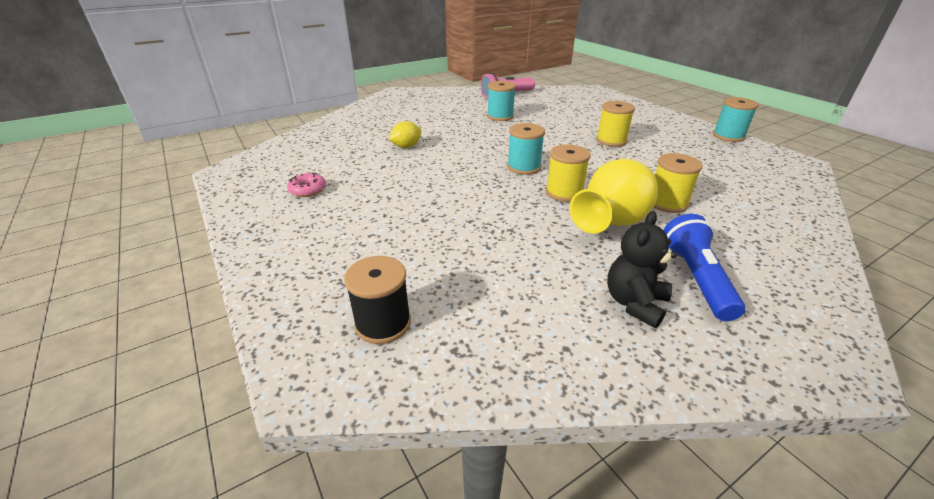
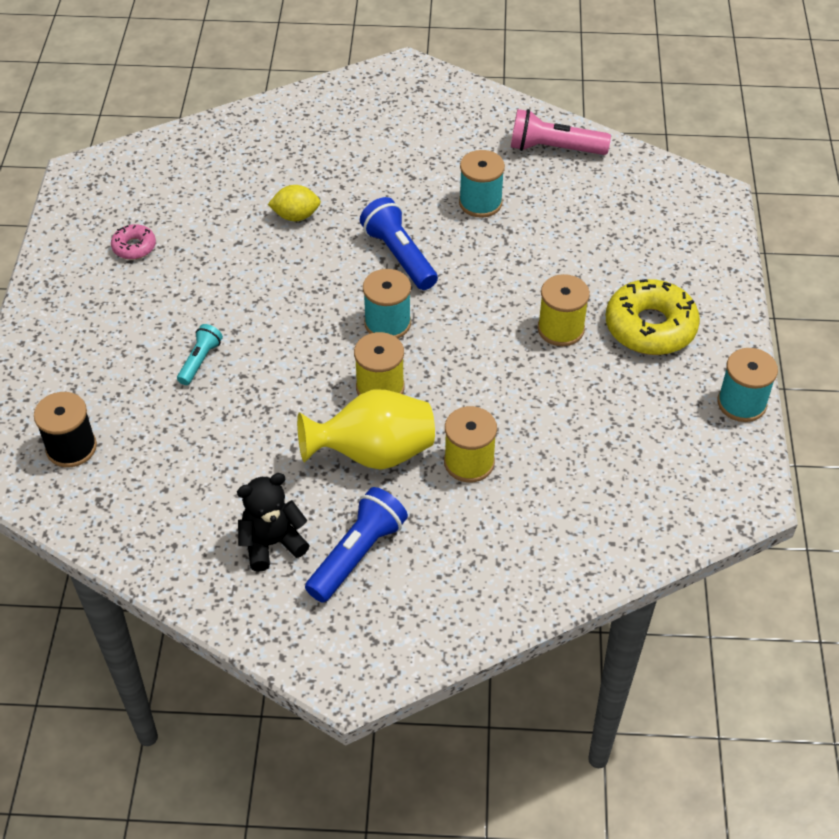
camera: 35 degrees right, 15 degrees up
(429, 225) = (200, 361): none -> turquoise flashlight
(488, 143) = (399, 256): none -> blue flashlight
(646, 128) = (650, 327): none -> yellow donut

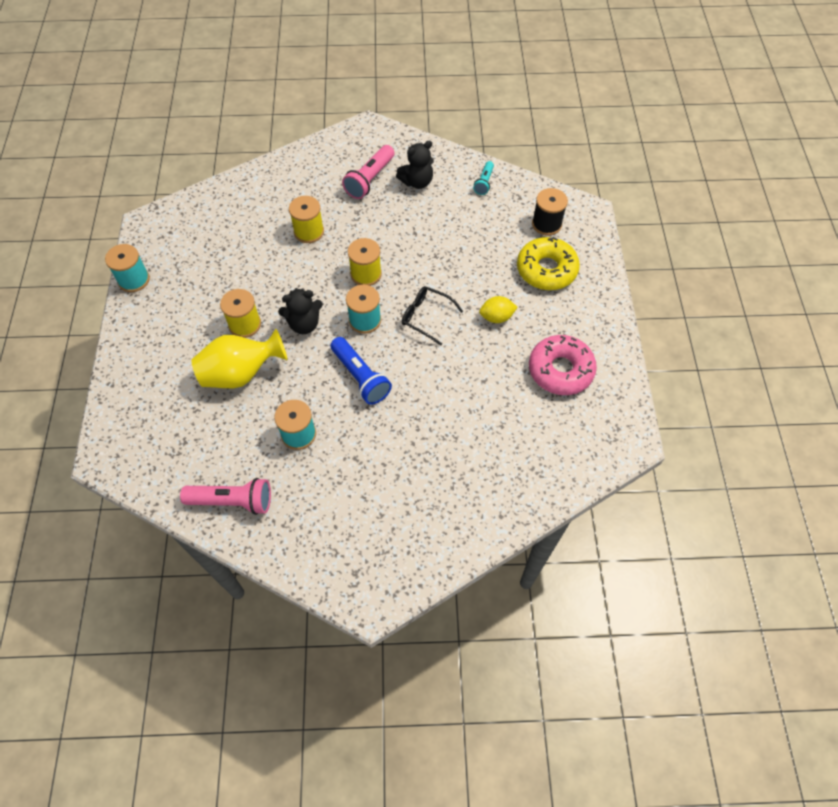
camera: 175 degrees right, 10 degrees up
(134, 247) = (560, 370): pink donut -> pink donut, size x1.99
(200, 361) = (486, 284): turquoise flashlight -> turquoise flashlight (484, 183)
(296, 216) = (445, 409): yellow lemon -> yellow lemon (496, 317)
(299, 322) = (426, 317): none -> black glasses
(357, 554) = (370, 180): blue flashlight -> pink flashlight
(373, 454) = (366, 232): yellow vase -> yellow vase (241, 373)
(475, 324) = (304, 324): none -> black teddy bear
(650, 327) = (182, 330): yellow donut -> yellow donut (546, 270)

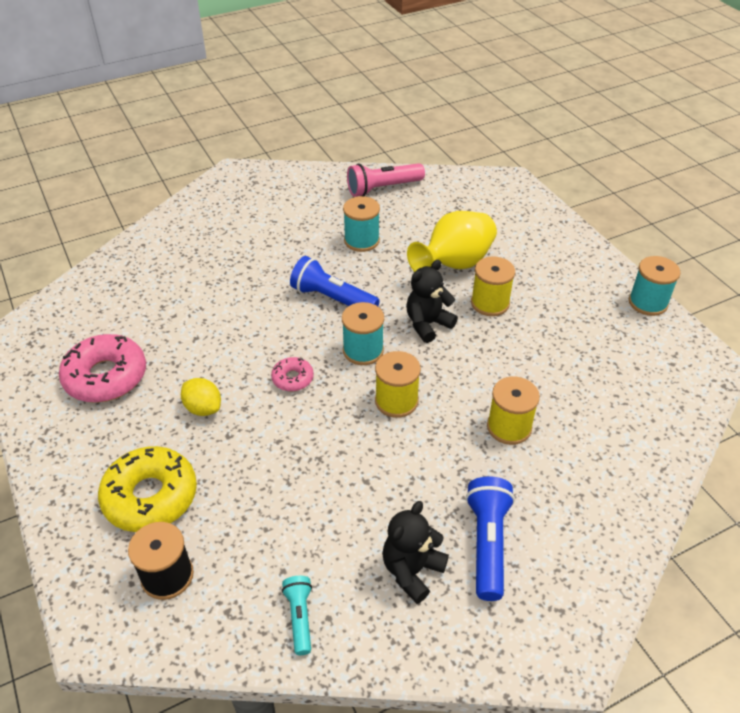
camera: 155 degrees right, 15 degrees down
(370, 180) = (487, 543): pink flashlight -> blue flashlight
(426, 317) = (292, 378): black glasses -> pink donut
(496, 317) = (203, 408): yellow lemon -> yellow lemon turned 75 degrees clockwise

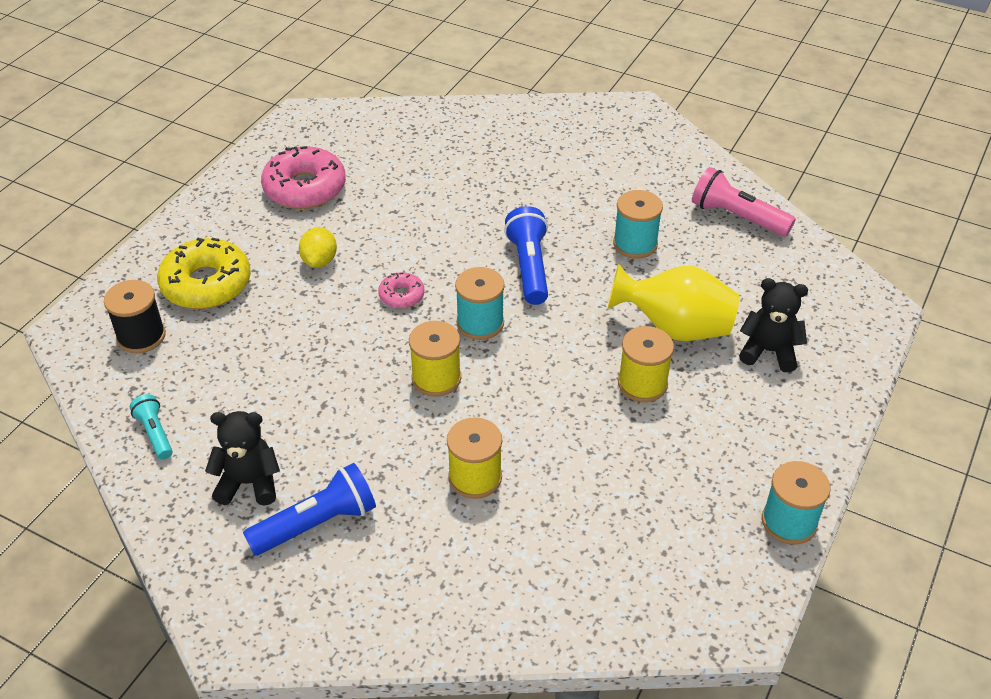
camera: 55 degrees right, 0 degrees up
(299, 617) = (155, 433): turquoise flashlight -> turquoise flashlight turned 75 degrees counterclockwise
(427, 324) = (561, 351): black teddy bear -> black teddy bear (769, 351)

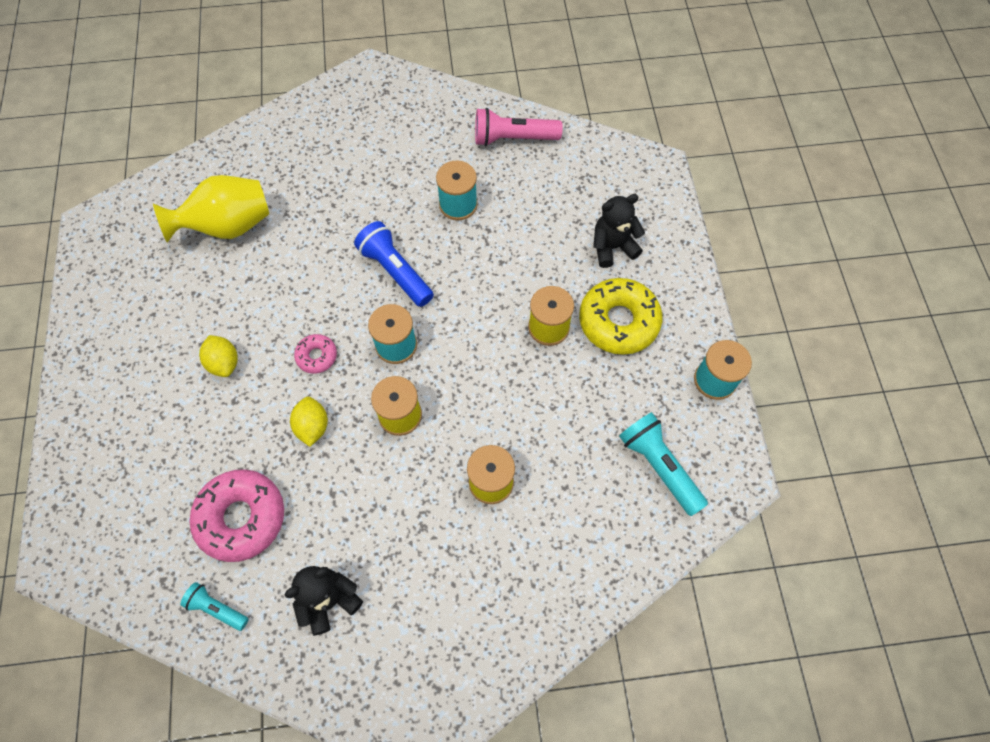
camera: 35 degrees left, 20 degrees up
(141, 336) = (128, 528): black spool -> none
(206, 284) = (144, 443): yellow donut -> yellow donut (618, 321)
(305, 188) = (154, 298): pink donut -> pink donut (241, 518)
(316, 523) = (407, 598): blue flashlight -> none
(351, 345) = (312, 426): none -> yellow lemon
(659, 562) = (658, 466): none -> turquoise flashlight
(675, 328) = (537, 265): yellow vase -> yellow vase (228, 226)

